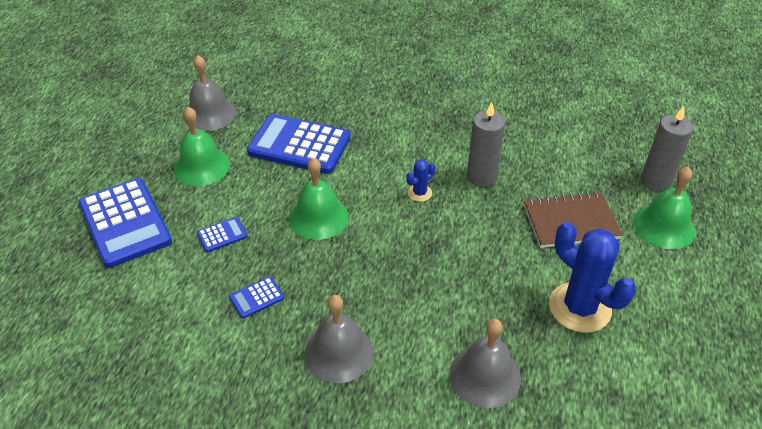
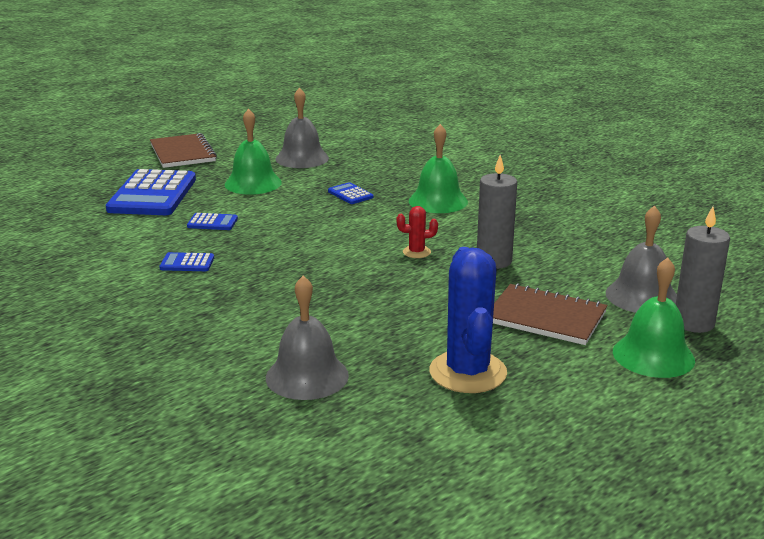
camera: 35 degrees right, 20 degrees down
(89, 152) = (182, 153): none -> brown notebook
(299, 145) = (350, 194): blue calculator -> blue calculator, size x0.44
(318, 217) = (304, 238): green bell -> green bell (438, 201)
(339, 352) = (204, 314): grey bell -> grey bell (642, 296)
(419, 193) = (416, 252): blue cactus -> red cactus

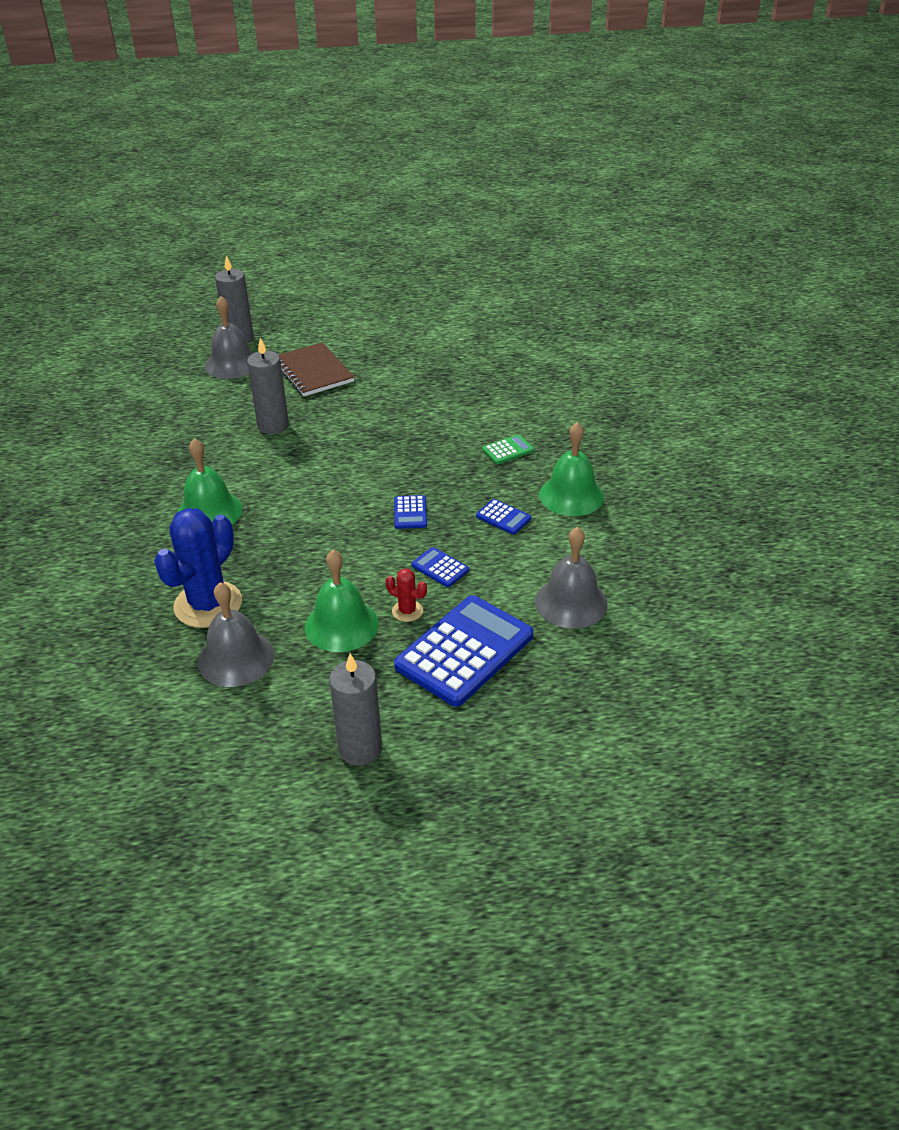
camera: 145 degrees left, 15 degrees up
(182, 153) = (360, 749): brown notebook -> grey candle
(231, 313) = (508, 450): none -> green calculator
(307, 376) = (500, 386): grey bell -> grey bell (571, 602)
(350, 194) = (270, 558): blue calculator -> blue calculator (410, 513)
(416, 252) = (313, 456): red cactus -> red cactus (407, 611)
(467, 372) = (408, 357): blue cactus -> blue cactus (208, 604)
(653, 355) = (297, 331): green bell -> green bell (571, 495)

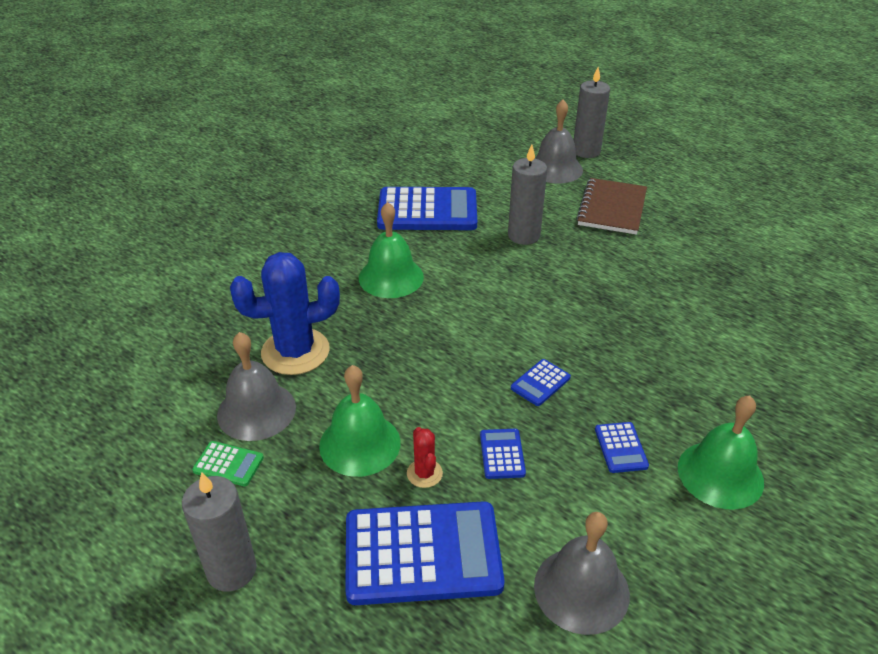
camera: 45 degrees right, 0 degrees up
(170, 449) = (427, 211): none -> blue calculator
(508, 450) = (707, 383): green calculator -> green calculator (228, 464)

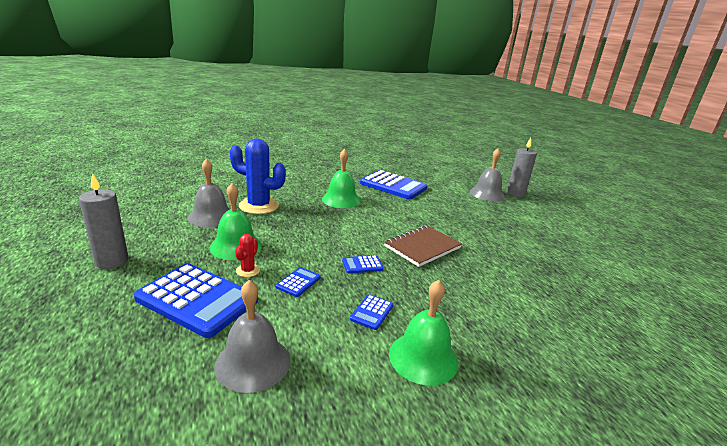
camera: 30 degrees right, 15 degrees down
(228, 464) = (171, 228): green calculator -> none
(523, 235) = (434, 210): grey candle -> none
(612, 208) = (503, 218): brown notebook -> brown notebook (422, 247)

